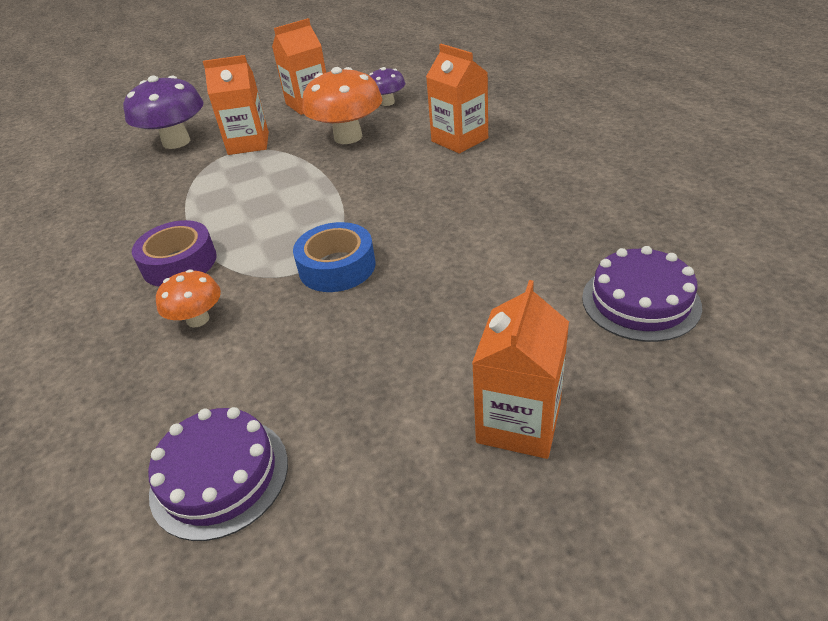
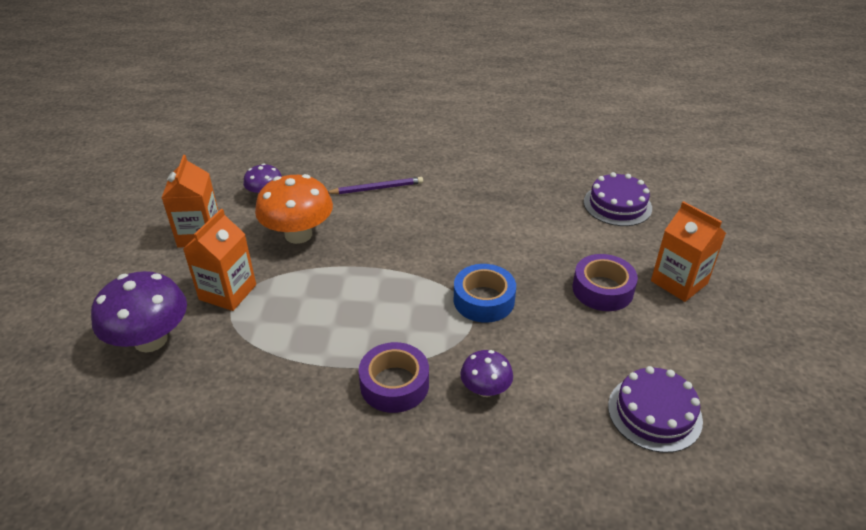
camera: 65 degrees left, 0 degrees up
(198, 319) = (485, 389): orange mushroom -> purple mushroom
(432, 349) = (602, 289): none -> purple tape
(459, 140) = (377, 188): orange carton -> purple pencil

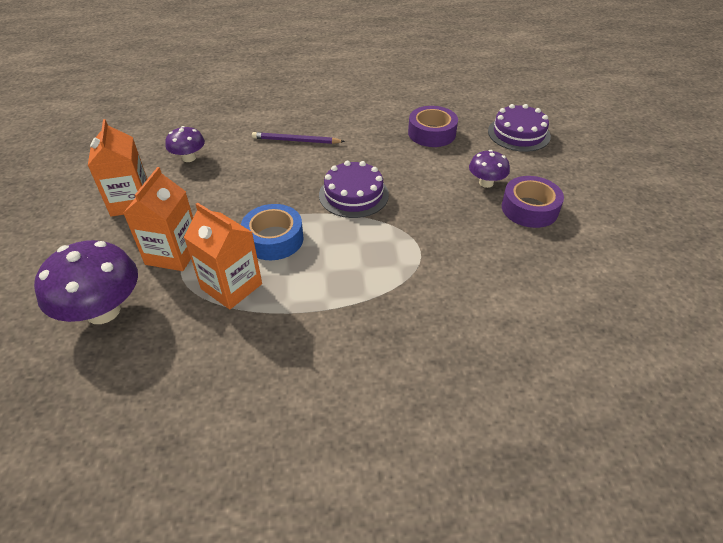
camera: 10 degrees left, 5 degrees up
(298, 234) = (231, 191): orange mushroom -> none
(377, 188) = (296, 141): purple pencil -> purple pencil turned 150 degrees counterclockwise
(394, 384) = (363, 321): purple tape -> purple tape (431, 133)
(484, 300) = (425, 231): blue tape -> blue tape (273, 239)
(485, 389) = (451, 314): purple mushroom -> purple mushroom (486, 183)
(654, 413) = (611, 314): purple cake -> purple cake (353, 195)
(679, 282) = (593, 194): orange carton -> orange carton (231, 286)

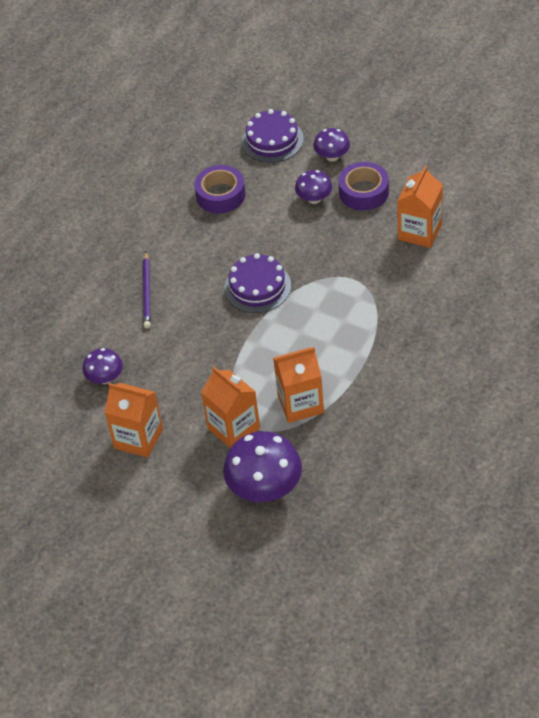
camera: 50 degrees left, 5 degrees up
(273, 239) = (269, 359): blue tape -> none
(296, 141) = (147, 292): purple pencil -> purple pencil turned 45 degrees counterclockwise
(528, 270) = (420, 232): none -> orange carton
(544, 172) = (332, 156): none -> purple mushroom

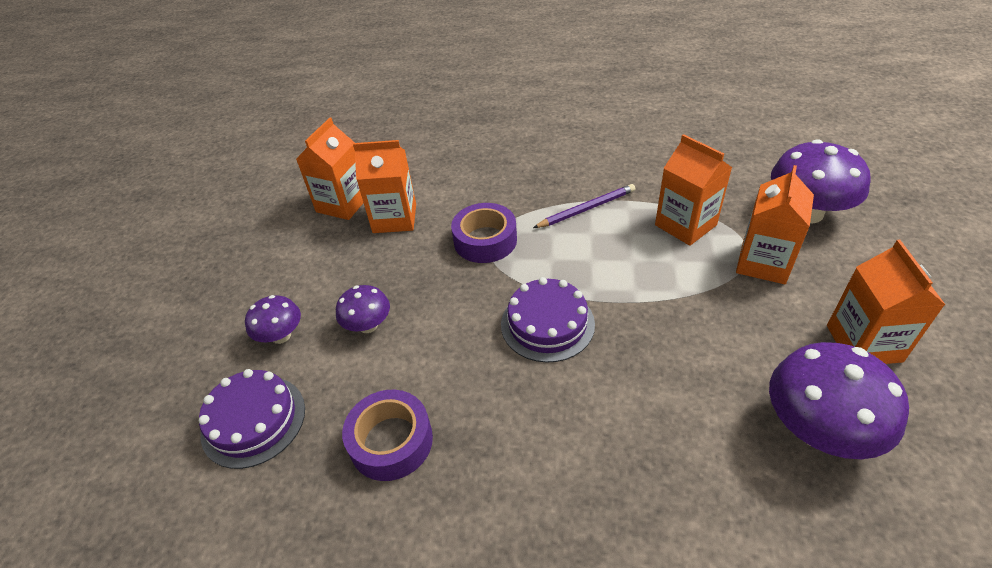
camera: 115 degrees left, 5 degrees down
(105, 378) = (817, 430): purple mushroom -> purple mushroom, size x1.81
(147, 292) = (632, 452): purple pencil -> purple pencil (586, 209)
(364, 192) = (343, 282): purple tape -> purple tape (485, 240)
(458, 204) = (342, 204): none -> orange carton

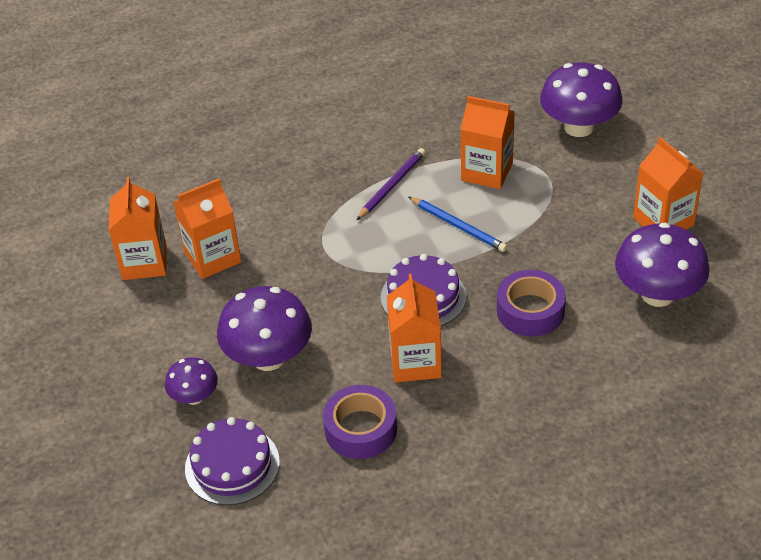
camera: 30 degrees left, 0 degrees up
(368, 325) = (268, 357): purple mushroom -> purple mushroom, size x1.81
(485, 240) = (318, 247): purple tape -> purple tape (530, 310)
(626, 267) = (458, 226): none -> blue pencil
(763, 263) = (565, 184): orange carton -> orange carton (415, 362)

